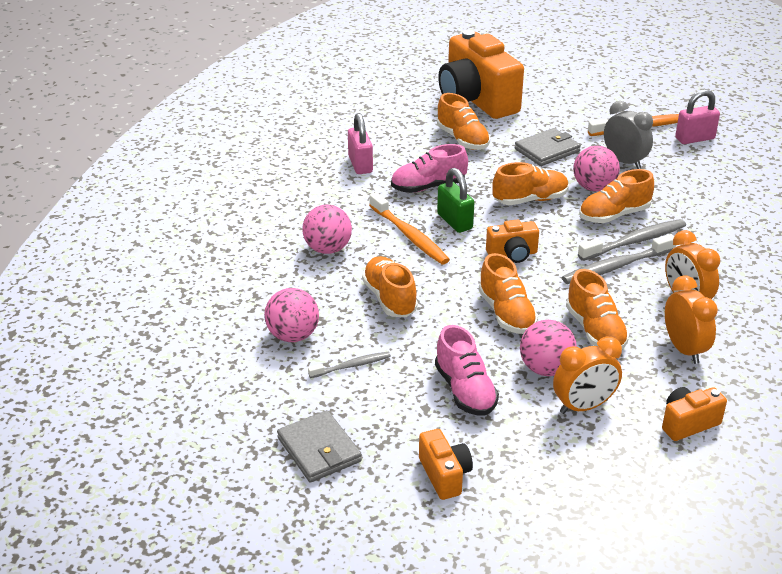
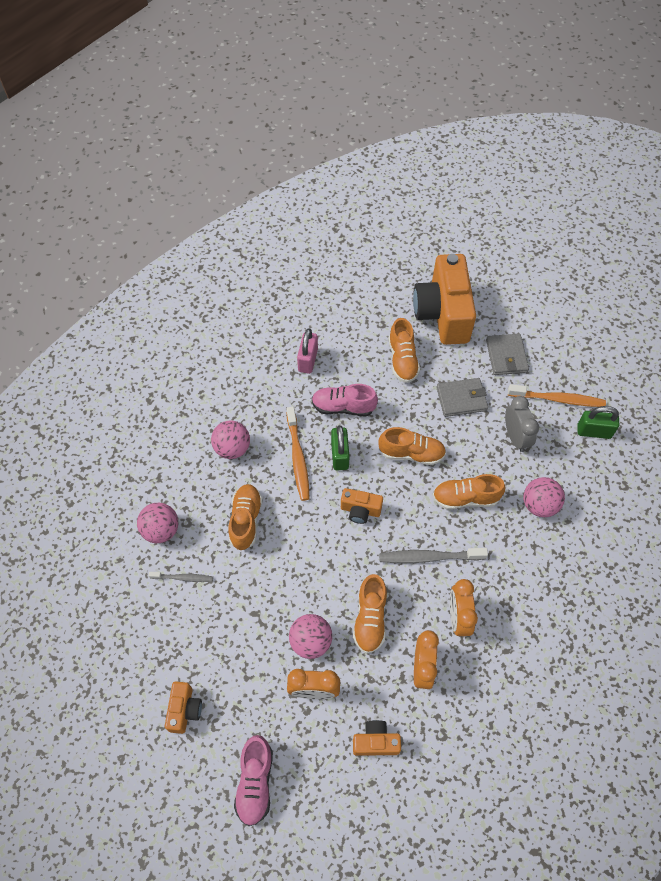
camera: 25 degrees right, 25 degrees up
(319, 450) = (120, 648): grey wallet -> grey wallet (506, 356)
(465, 391) = (243, 637): pink shoe -> pink shoe (255, 782)
(506, 314) = (317, 572): orange shoe -> none
(593, 187) = (470, 459): pink ball -> pink ball (539, 505)
(635, 241) = (462, 535): grey toothbrush -> none
(694, 138) = (593, 431): pink padlock -> green padlock

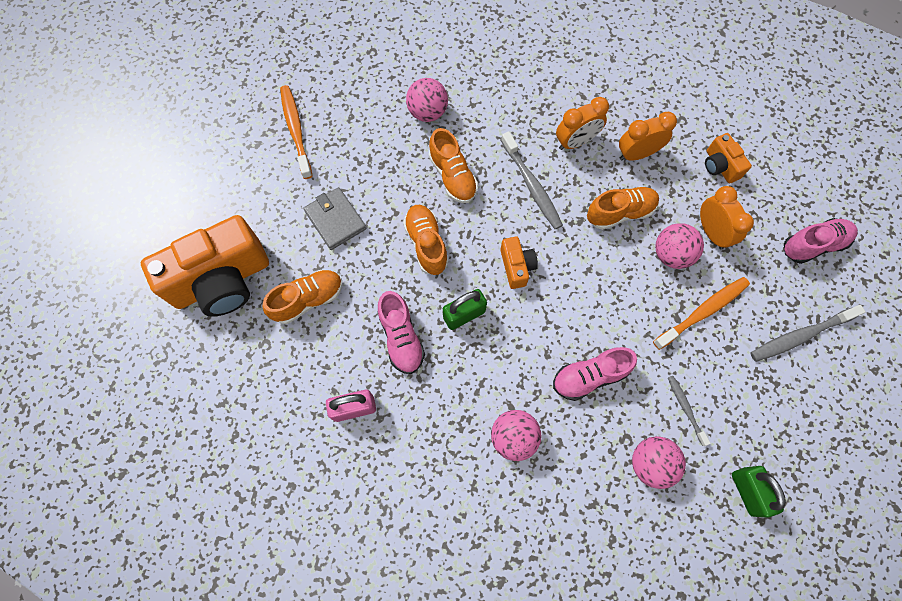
camera: 115 degrees left, 10 degrees up
(184, 710) = (800, 336): orange camera -> grey toothbrush
(246, 520) = (589, 376): orange shoe -> pink shoe
(298, 458) = (489, 357): orange toothbrush -> orange toothbrush (702, 312)
(506, 356) = (259, 195): grey wallet -> none
(515, 437) = (360, 154): grey clock -> none
(593, 431) = (322, 90): green padlock -> green padlock (747, 491)

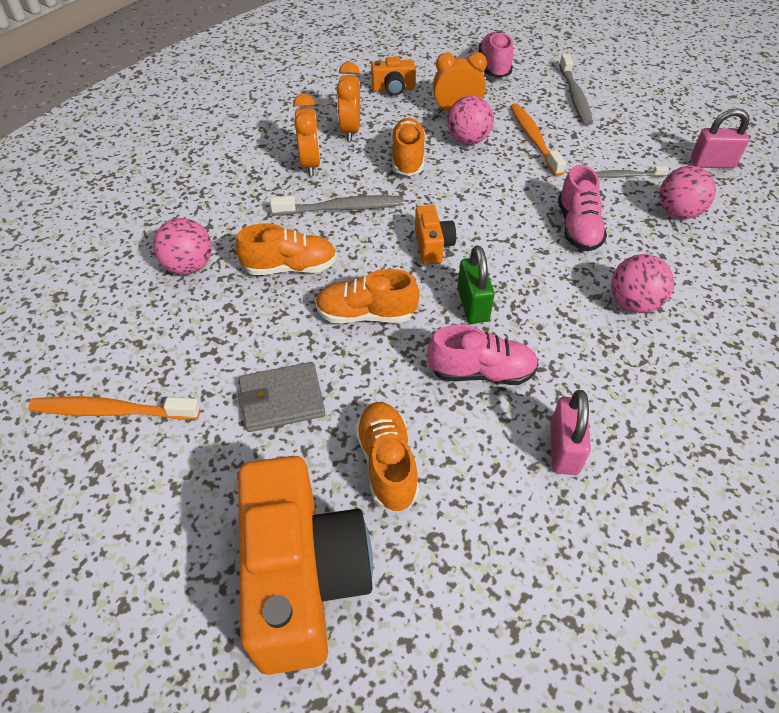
camera: 70 degrees left, 20 degrees down
(516, 267) = (432, 246): orange camera -> orange camera turned 75 degrees clockwise
(747, 491) = (712, 163): green padlock -> pink padlock

